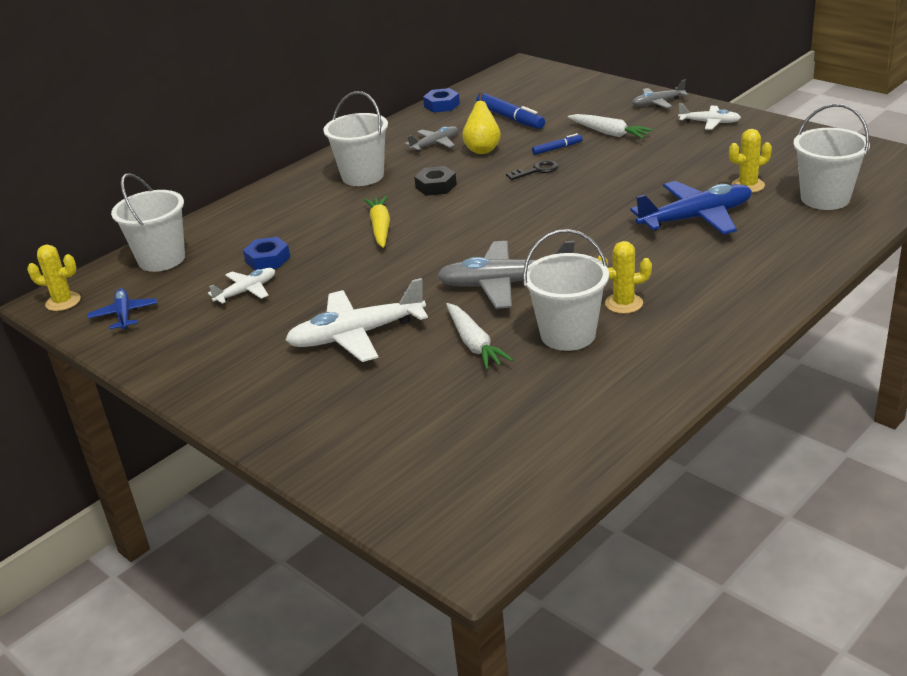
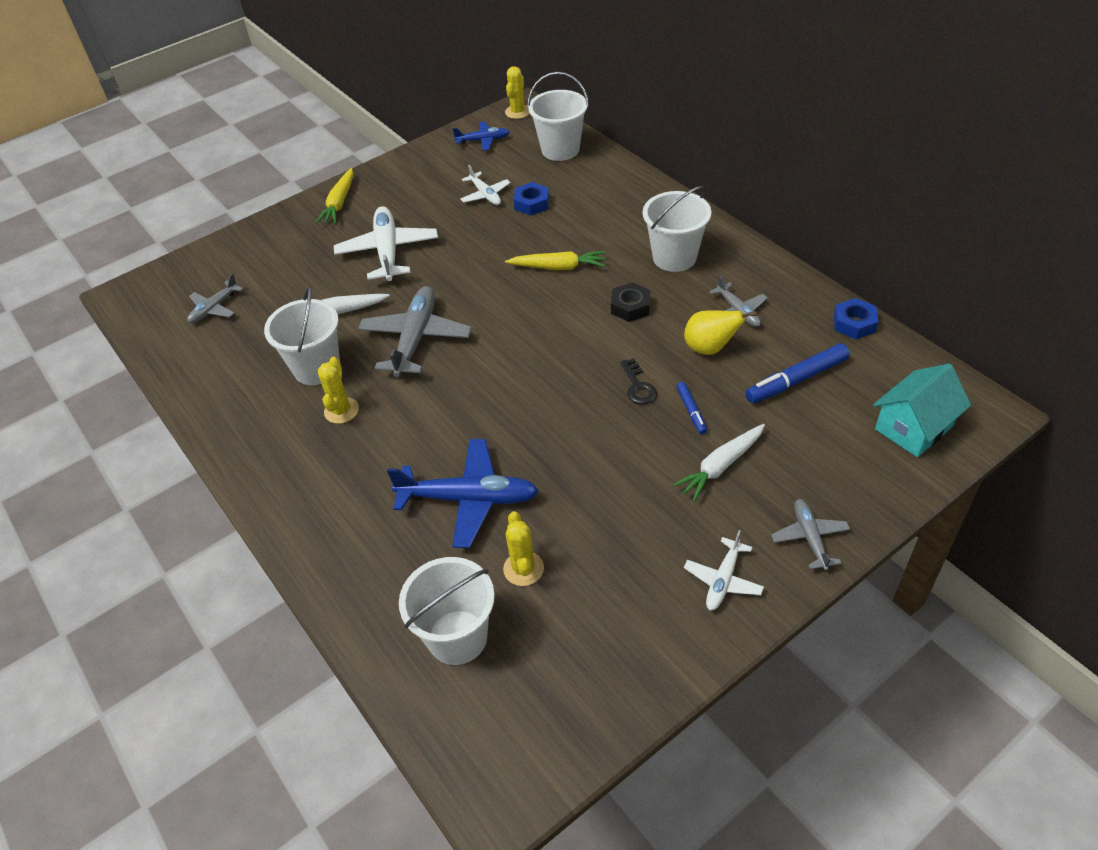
camera: 100 degrees right, 15 degrees up
(249, 399) = (339, 203): none -> yellow carrot
(483, 446) = (214, 308): none -> grey plane
(545, 83) = (913, 428): none -> turquoise house
(695, 218) = (468, 499): blue plane -> blue plane turned 75 degrees counterclockwise

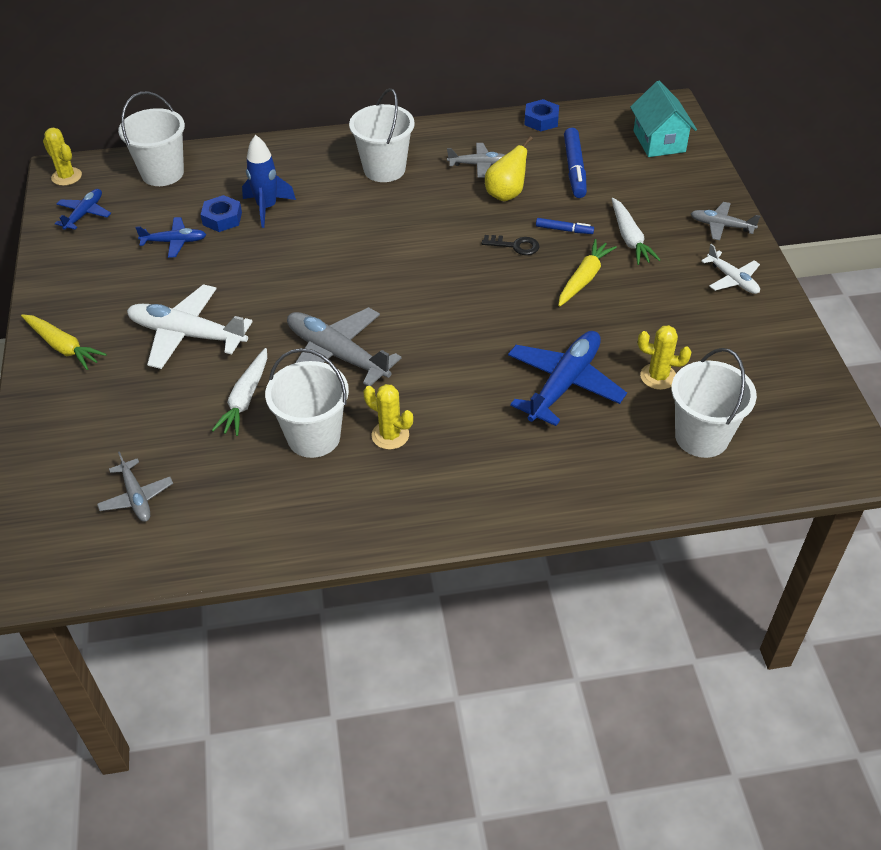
camera: 65 degrees left, 0 degrees up
(485, 195) = (174, 242): white plane -> blue plane
(558, 267) = (329, 235): yellow carrot -> yellow carrot (584, 279)
(564, 219) = (267, 208): none -> blue rocket
(630, 307) = (420, 215): black nut -> none

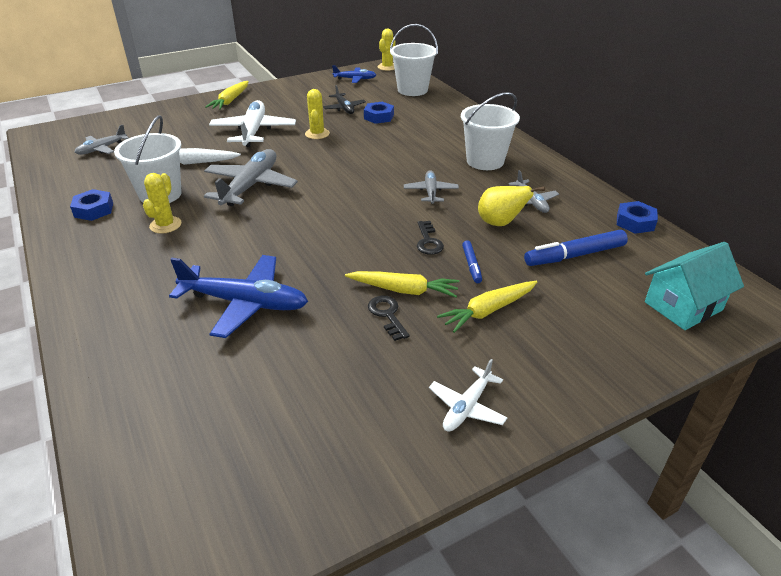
camera: 70 degrees right, 10 degrees down
(174, 242) = (344, 108): blue plane -> black plane
(267, 208) = (401, 128): blue rocket -> none
(318, 502) = (94, 210): none -> blue nut
(615, 296) = (387, 315): none -> black key
(629, 238) = (488, 311): white carrot -> yellow carrot
(658, 376) = (272, 366): yellow cactus -> yellow cactus (317, 134)
(701, 437) = (183, 416): white bucket -> none
(721, 226) = (565, 383): grey plane -> grey plane (430, 192)

